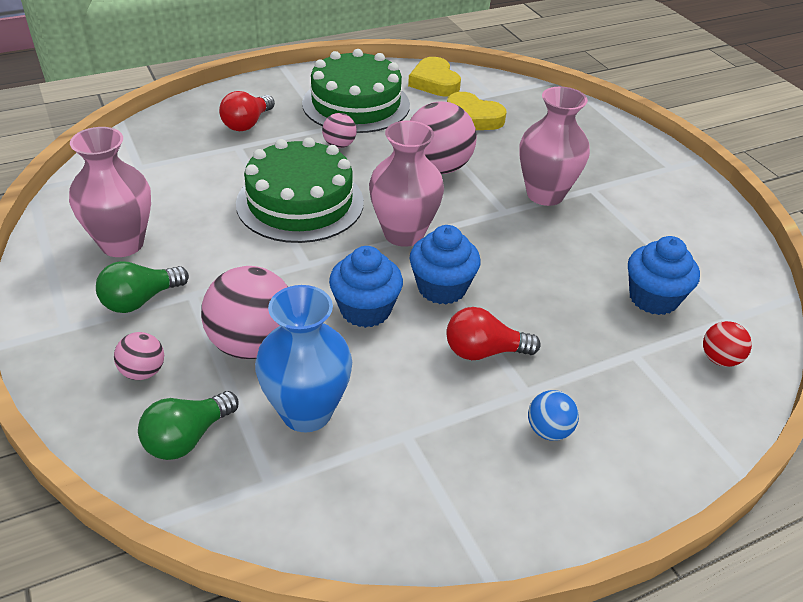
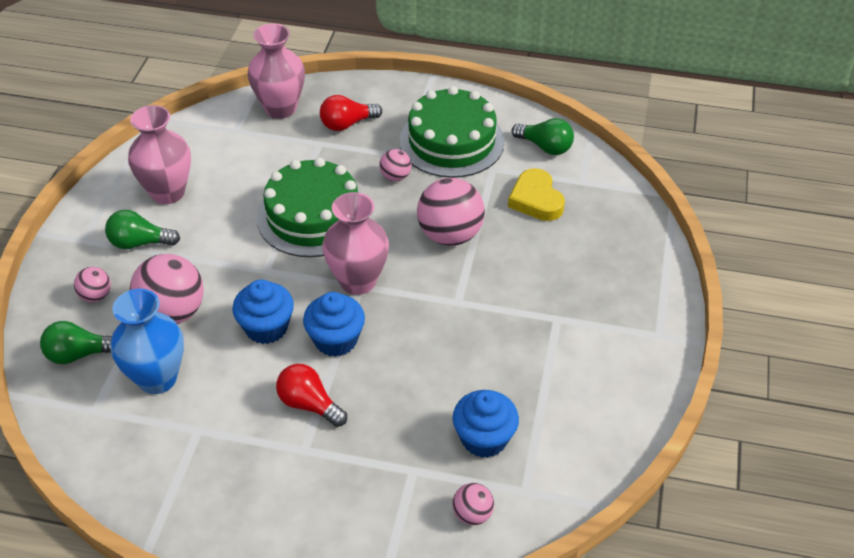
camera: 40 degrees right, 5 degrees up
(434, 82) = (545, 147): yellow heart -> green light bulb
(545, 194) = (509, 303): pink vase -> pink vase (280, 108)
(549, 430) = (286, 484): blue ball -> none
(719, 359) = (472, 514): red ball -> pink ball

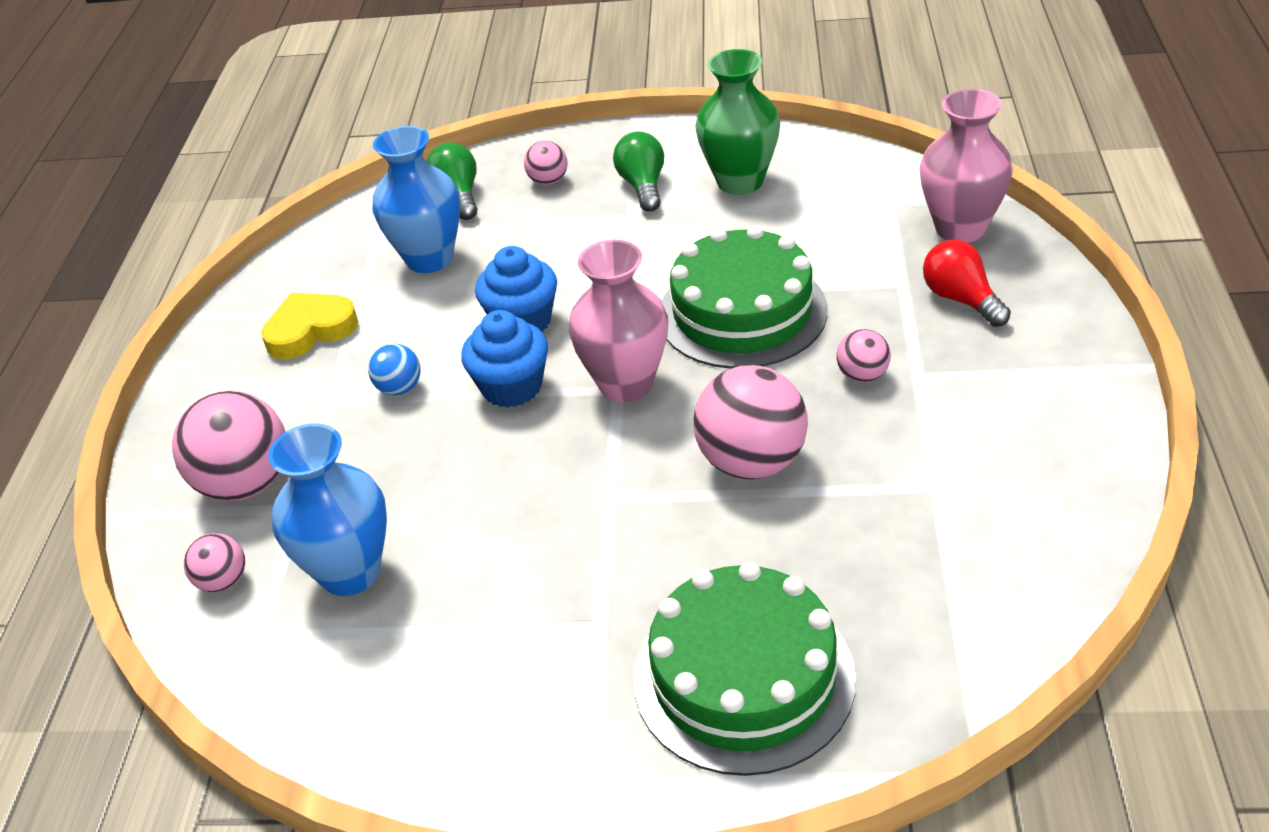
camera: 85 degrees right, 5 degrees down
(168, 192) = (740, 182): pink vase -> green vase
(172, 313) = (533, 242): pink ball -> pink ball (246, 483)
(309, 404) = (400, 388): red light bulb -> blue ball
(451, 141) = (981, 422): green cake -> green cake (744, 678)
(484, 438) = (350, 572): blue cupcake -> blue vase
(536, 199) = (880, 556): yellow heart -> yellow heart (310, 330)
(545, 147) = (1032, 548): green light bulb -> none

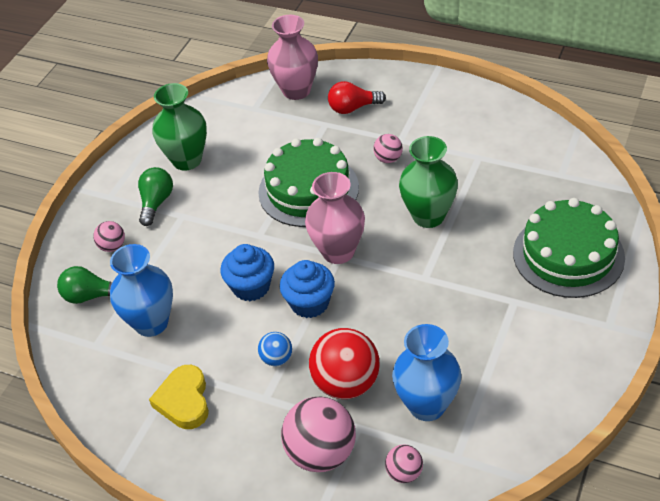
camera: 70 degrees left, 5 degrees up
(372, 471) = (346, 383): none -> red ball
(643, 186) = (156, 203): green light bulb -> green light bulb turned 90 degrees clockwise
(752, 462) = (428, 216): pink ball -> green vase

